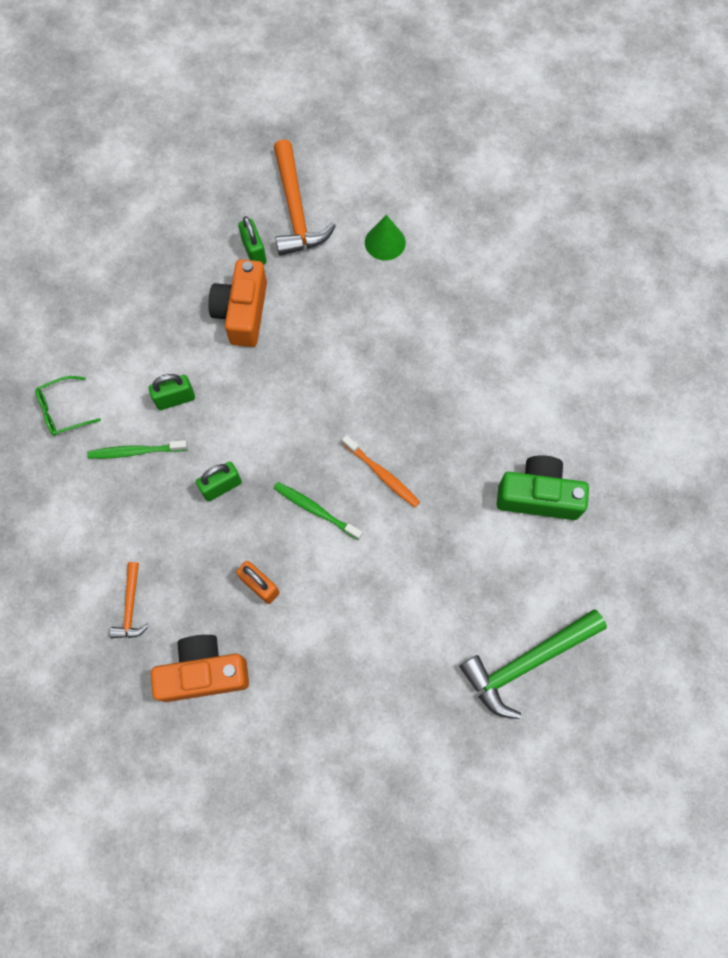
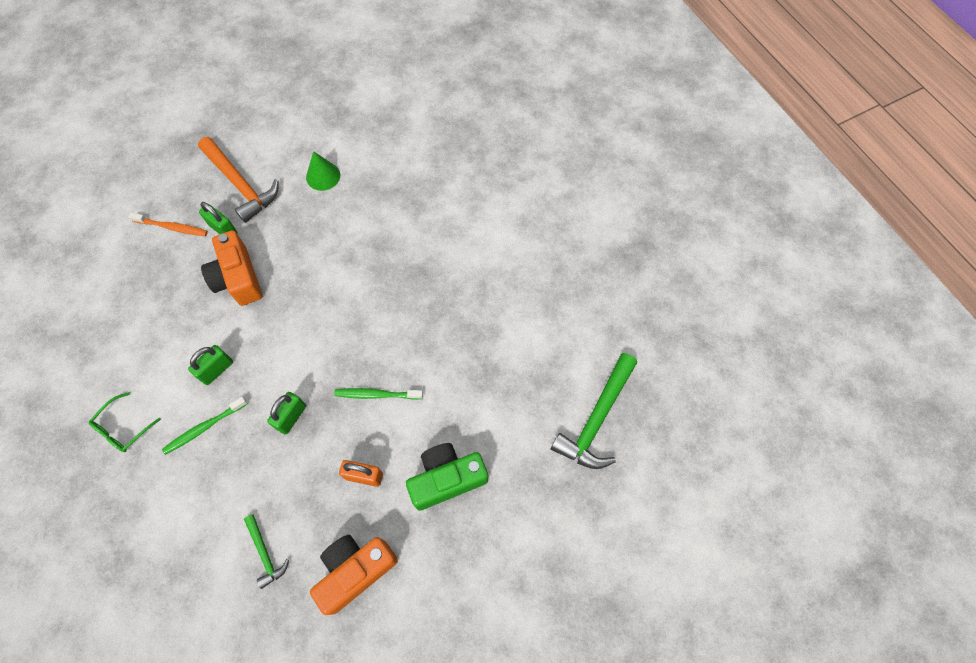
camera: 30 degrees left, 5 degrees down
(131, 606) = (265, 553): orange hammer -> green hammer
(382, 474) = (413, 341): orange toothbrush -> orange toothbrush (172, 227)
(538, 495) = (535, 297): green camera -> green camera (446, 479)

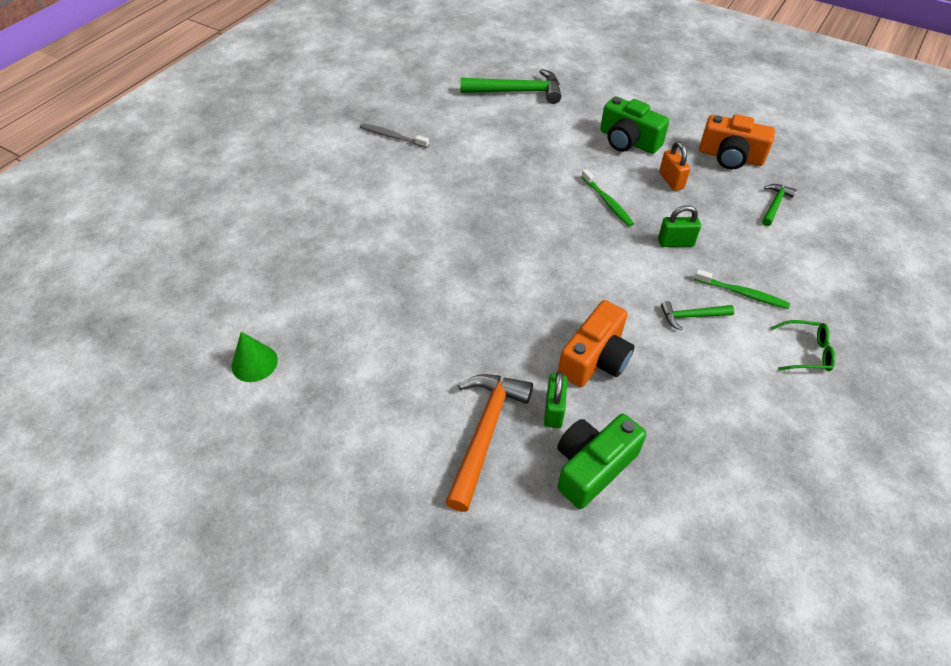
camera: 120 degrees left, 15 degrees down
(172, 227) = (592, 466): orange toothbrush -> green camera
(217, 370) = (692, 316): green padlock -> green hammer
(323, 176) = (419, 357): green cone -> green cone (254, 363)
(582, 264) = (392, 136): none -> grey toothbrush

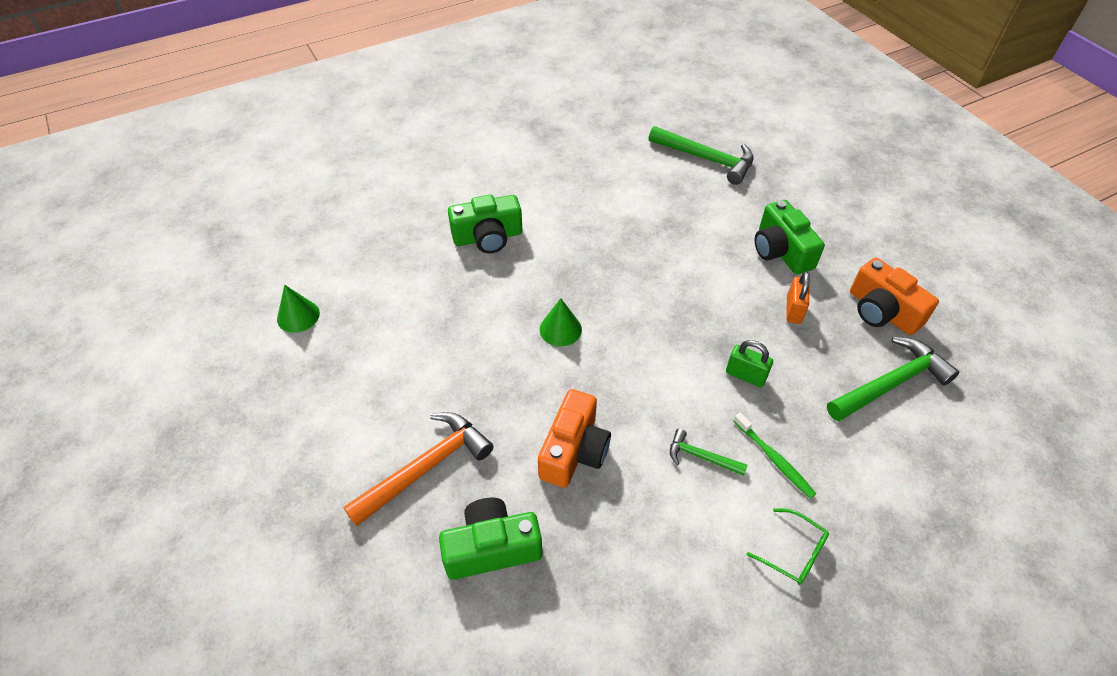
camera: 30 degrees right, 0 degrees up
(383, 221) = (488, 237): none -> green camera
(392, 136) = (555, 161): grey toothbrush -> none
(507, 269) = (560, 329): none -> green cone
(554, 410) = (499, 479): green padlock -> none
(595, 359) = (574, 451): orange camera -> orange camera turned 45 degrees counterclockwise
(607, 202) = (708, 305): green toothbrush -> none
(774, 205) = (890, 383): green hammer -> green hammer, size x1.92

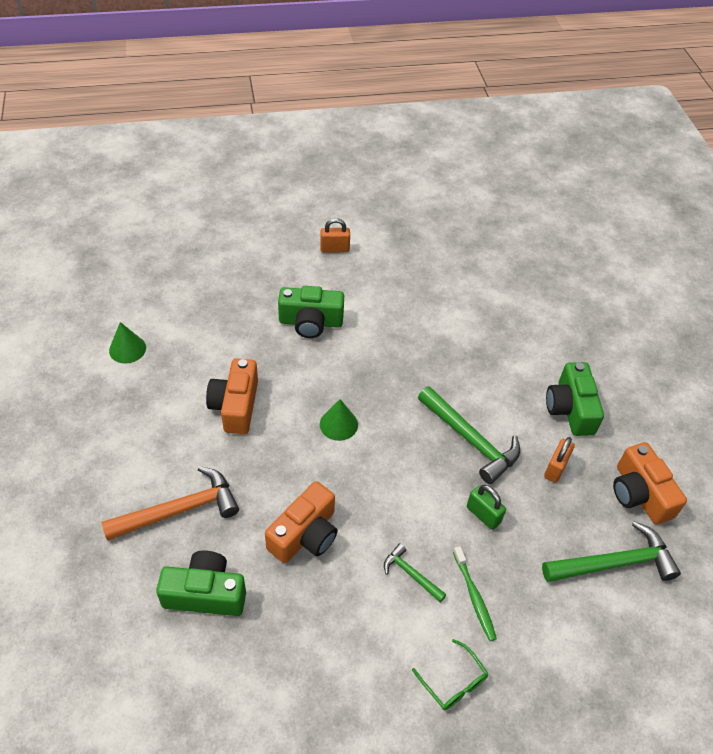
camera: 15 degrees right, 0 degrees up
(443, 341) = (235, 406): none -> orange camera
(482, 161) = (334, 249): none -> orange padlock
(706, 159) = (540, 300): green hammer -> green hammer (470, 439)

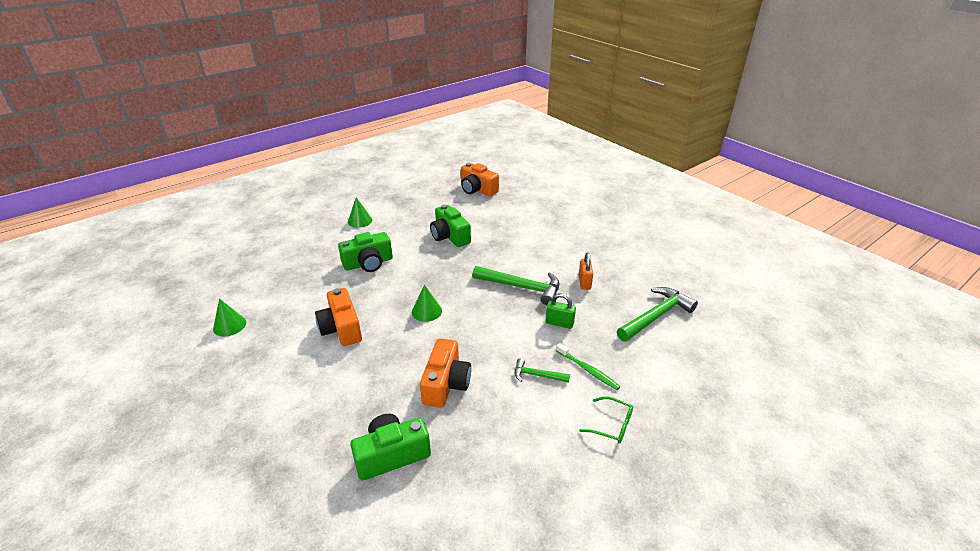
camera: 25 degrees left, 15 degrees down
(179, 510) = (335, 409): orange hammer -> none
(334, 249) = (360, 221): orange padlock -> green cone
(570, 409) = (570, 250): green camera -> green camera (450, 236)
(639, 494) = (641, 276): orange camera -> orange camera (477, 190)

